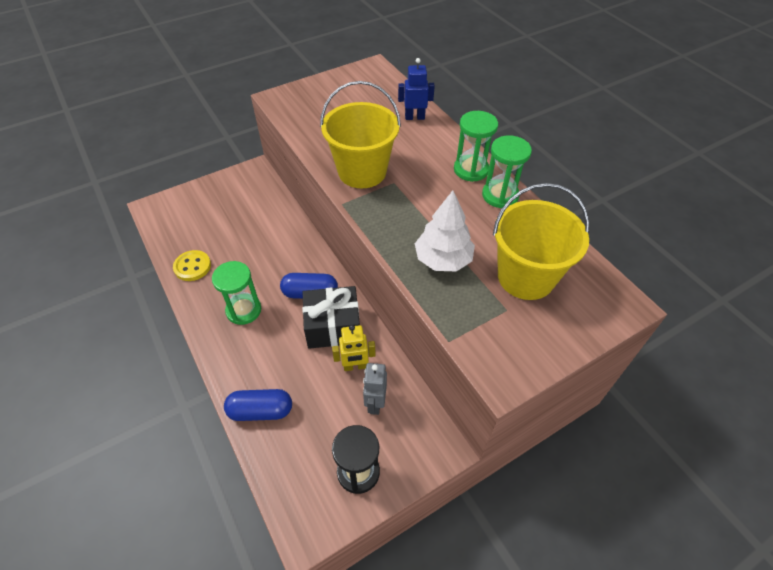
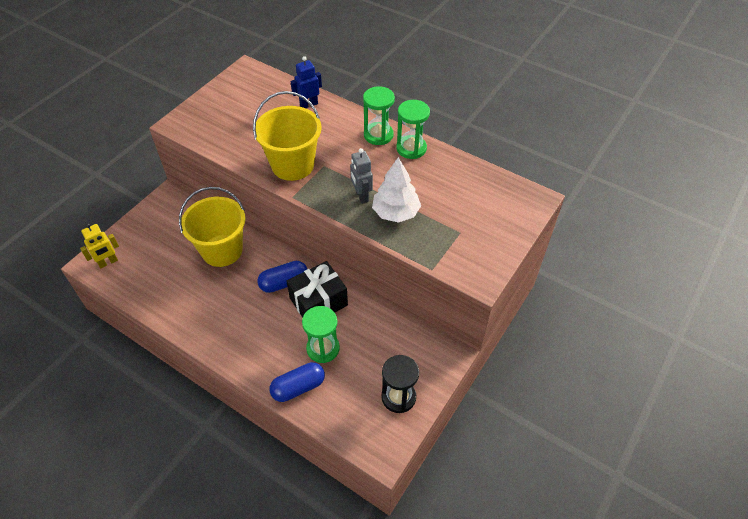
camera: 25 degrees left, 0 degrees up
(192, 266) = (165, 300): yellow button -> none
(243, 310) = (235, 318): green hourglass -> green hourglass (323, 348)
(355, 366) = (353, 324): yellow robot -> yellow robot (108, 262)
(375, 403) = (384, 344): grey robot -> grey robot (361, 196)
(526, 277) = (461, 204): yellow bucket -> yellow bucket (222, 250)

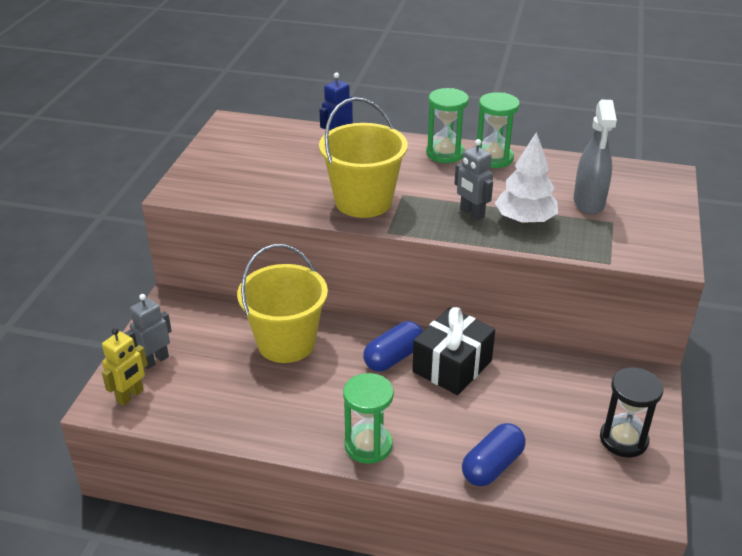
camera: 20 degrees left, 15 degrees down
(135, 240) = (155, 360): none -> grey robot
(323, 348) = (493, 414): green hourglass -> green hourglass (368, 445)
(454, 209) = (589, 203): none -> grey spray bottle

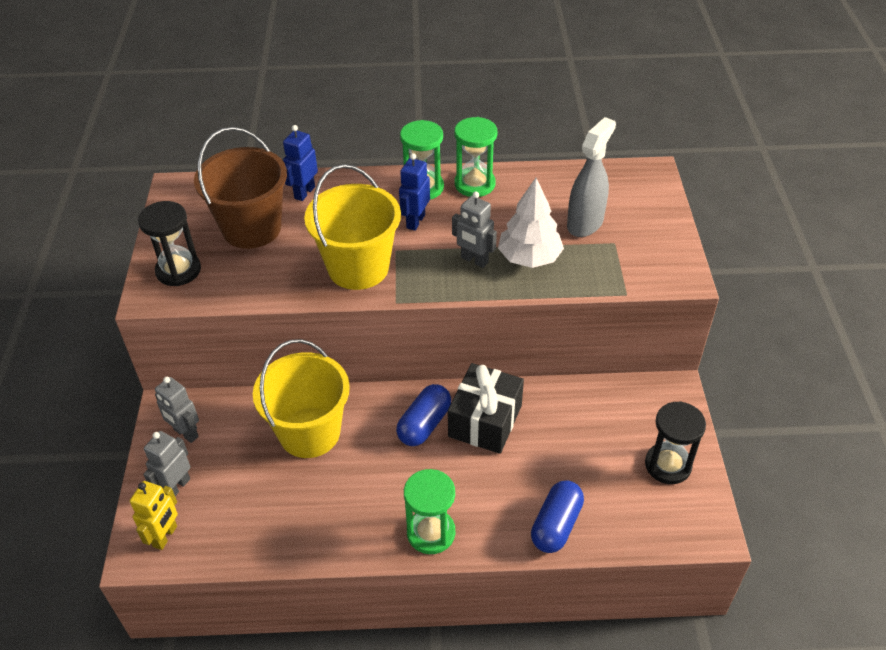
camera: 15 degrees left, 10 degrees up
(178, 322) = (185, 433): none -> grey robot
(208, 178) = (178, 270): none -> black hourglass
(282, 159) = (252, 228): none -> brown bucket
(428, 177) = (415, 221): none -> blue robot
(589, 203) = (585, 223): grey spray bottle -> grey spray bottle turned 135 degrees counterclockwise

